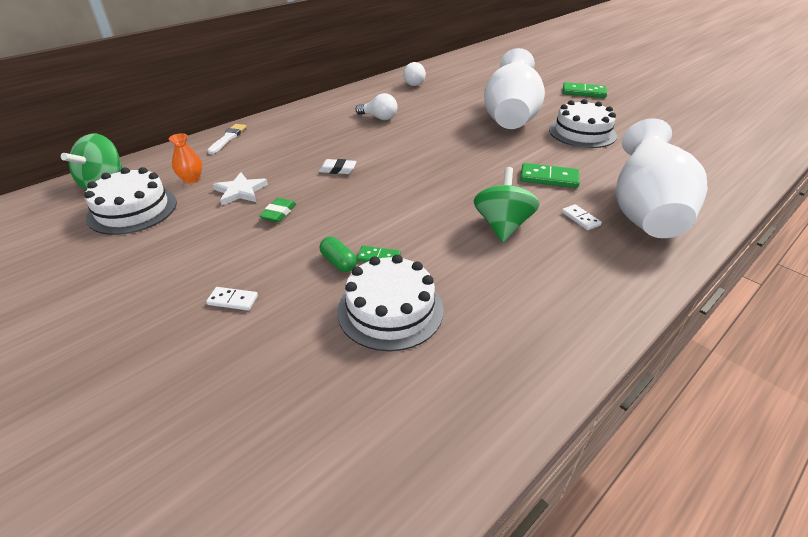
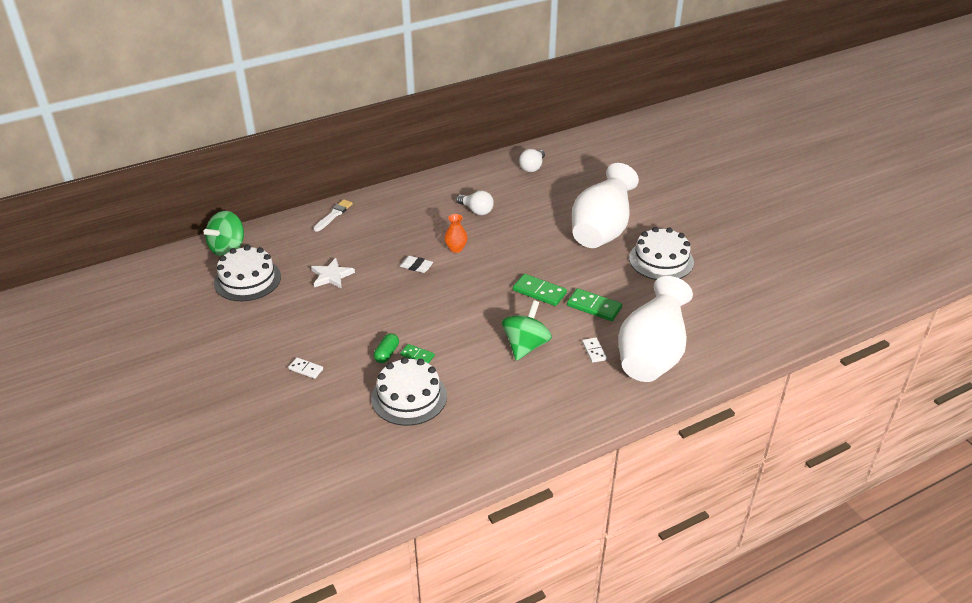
camera: 15 degrees right, 0 degrees up
(191, 179) = (296, 256): orange vase -> orange vase (456, 248)
(279, 213) = (356, 302): green eraser -> none
(338, 262) = (387, 354): green capsule -> green capsule turned 45 degrees clockwise
(583, 92) = (701, 207): green domino -> green domino (539, 292)

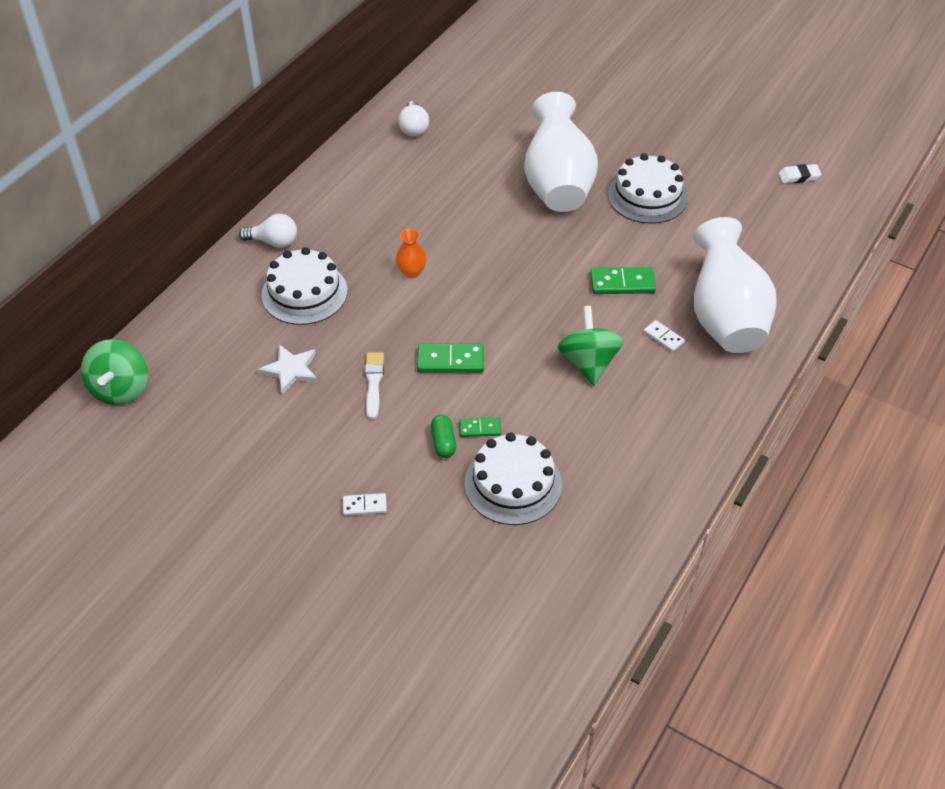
camera: 30 degrees left, 10 degrees up
(247, 279) = (186, 421): white cake -> white cake (304, 293)
(333, 215) = (221, 286): white brush -> white brush (373, 382)
(416, 266) = (384, 315): white eraser -> white eraser (799, 176)
(476, 210) = (394, 211): white light bulb -> white light bulb (274, 242)
(539, 292) = (550, 289): green domino -> green domino (450, 361)

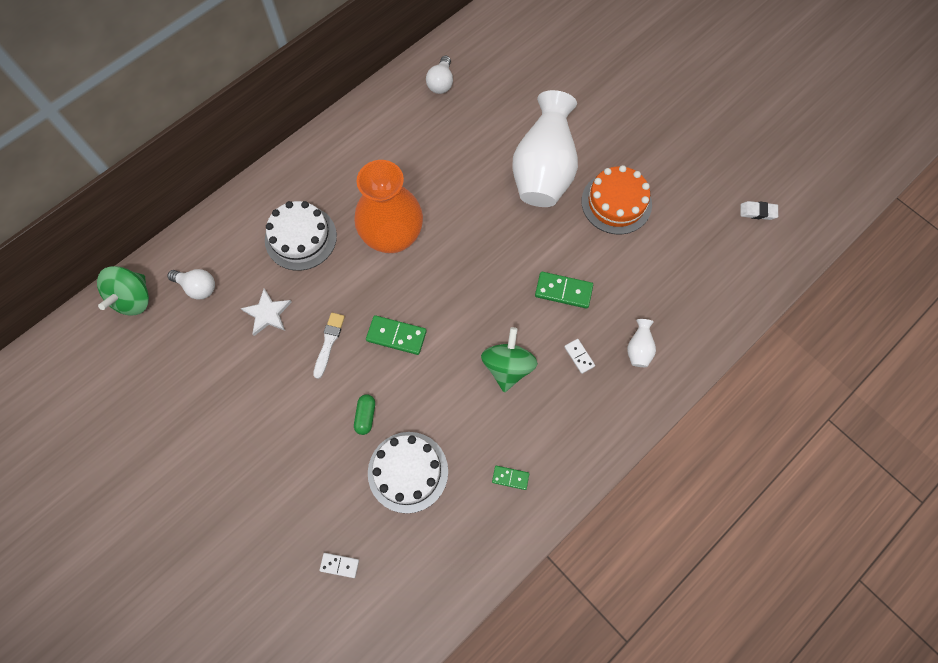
camera: 15 degrees right, 20 degrees up
(274, 242) = (291, 179): white light bulb -> white light bulb (198, 287)
(364, 505) = (286, 461): white domino -> white domino (339, 565)
(411, 272) = (392, 237): orange vase -> orange vase, size x2.50
(480, 428) = (399, 410): green domino -> green domino (510, 477)
(647, 196) = (616, 203): white cake -> orange cake
(725, 318) = (638, 349): white vase -> white vase, size x0.40

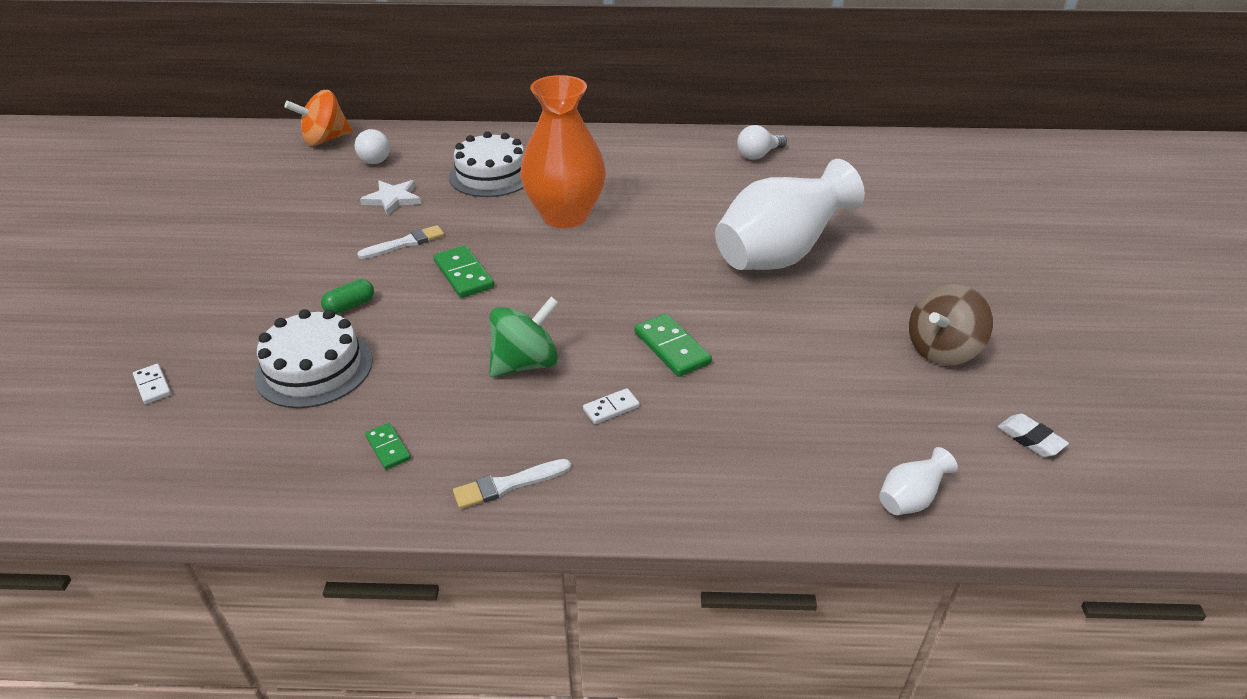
camera: 45 degrees right, 30 degrees down
(133, 299) = (325, 139): green spinning top -> orange spinning top
(579, 356) = (611, 408): white domino -> white domino turned 45 degrees clockwise
(587, 443) = (508, 485): none -> white brush
(616, 203) = (834, 321): orange cake -> none
(638, 349) = (690, 451): white vase -> white vase (910, 499)
(679, 182) = (942, 350): none -> brown spinning top

